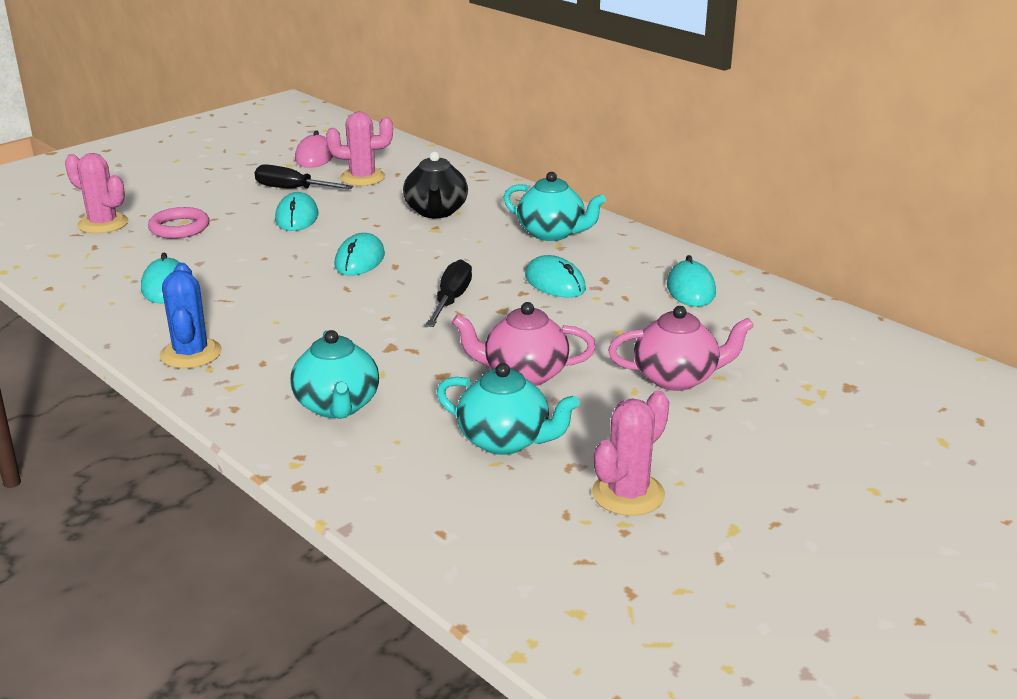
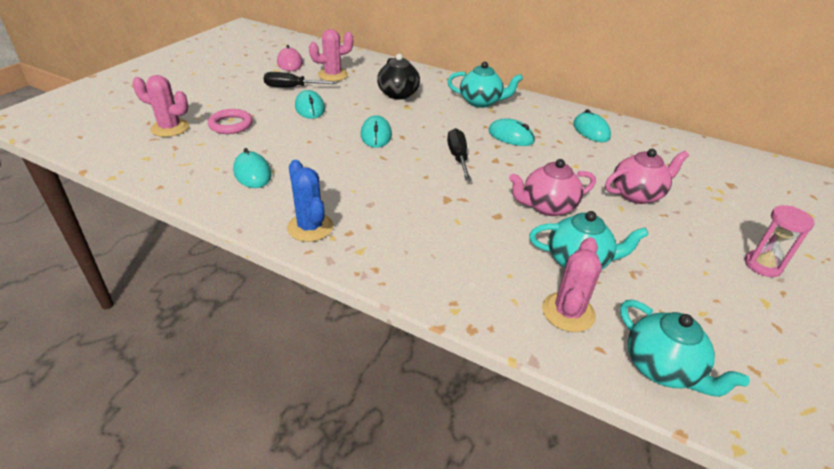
camera: 20 degrees left, 10 degrees up
(337, 406) = (448, 254): turquoise teapot -> turquoise teapot (662, 368)
(628, 494) = (685, 288): pink cactus -> pink cactus (568, 312)
(780, 488) = (762, 265): none -> pink hourglass

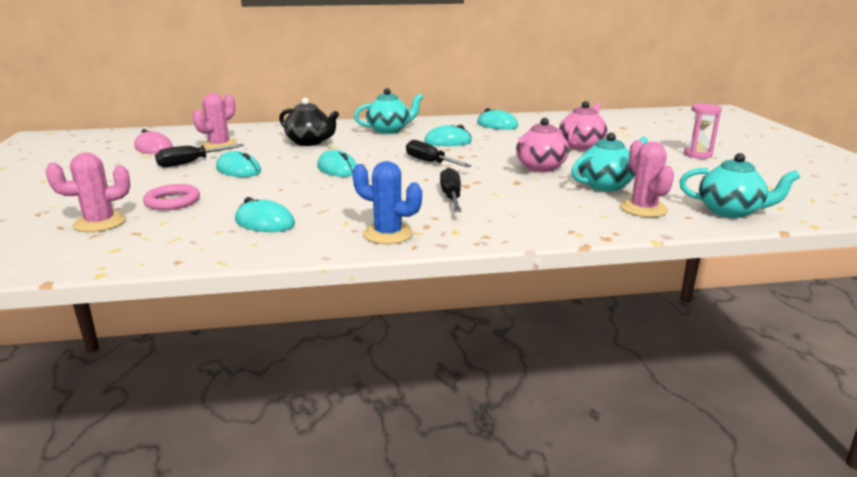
camera: 35 degrees left, 15 degrees down
(414, 208) = (451, 197): none -> black screwdriver

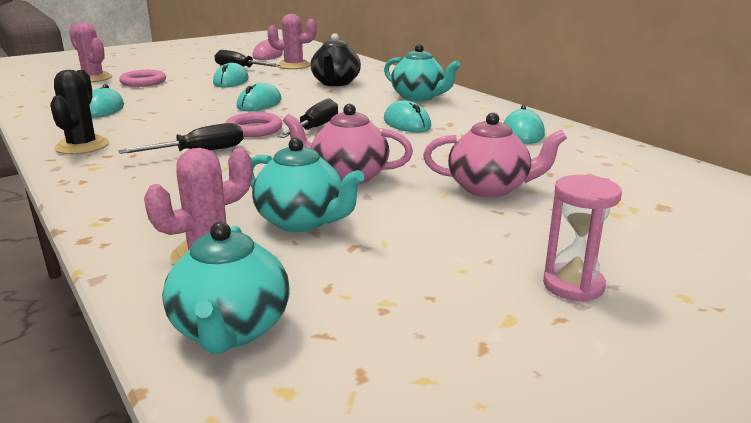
camera: 65 degrees right, 0 degrees up
(388, 234) = (82, 146): blue cactus -> black cactus
(411, 177) = (254, 129): none -> pink ring

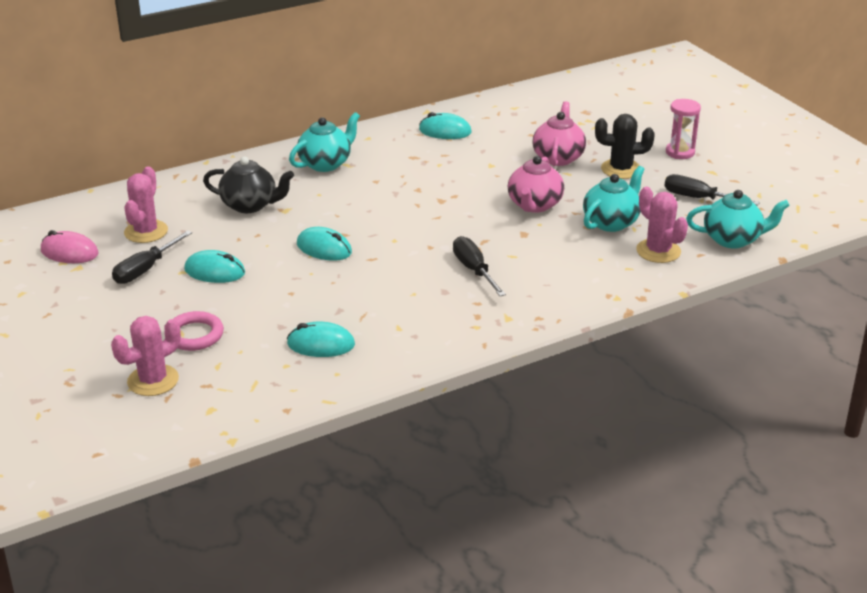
camera: 85 degrees left, 10 degrees up
(82, 146) = (450, 334): black cactus -> black cactus (621, 169)
(254, 129) = (413, 247): pink ring -> none
(315, 128) = (416, 218): black screwdriver -> black screwdriver (698, 198)
(407, 123) = (409, 175): turquoise mouse -> none

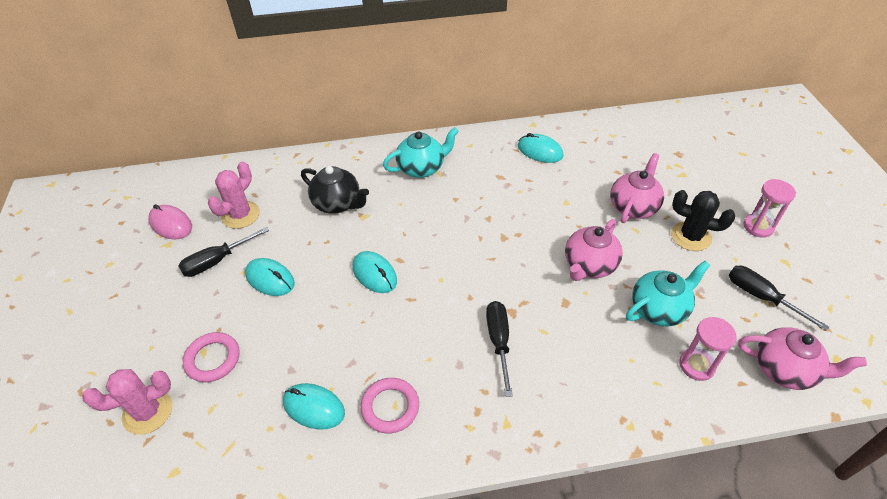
camera: 20 degrees right, 15 degrees up
(394, 329) = (390, 407): none -> pink ring
(658, 251) = (696, 365): pink cactus -> pink hourglass
(733, 239) = (784, 369): turquoise teapot -> pink teapot

